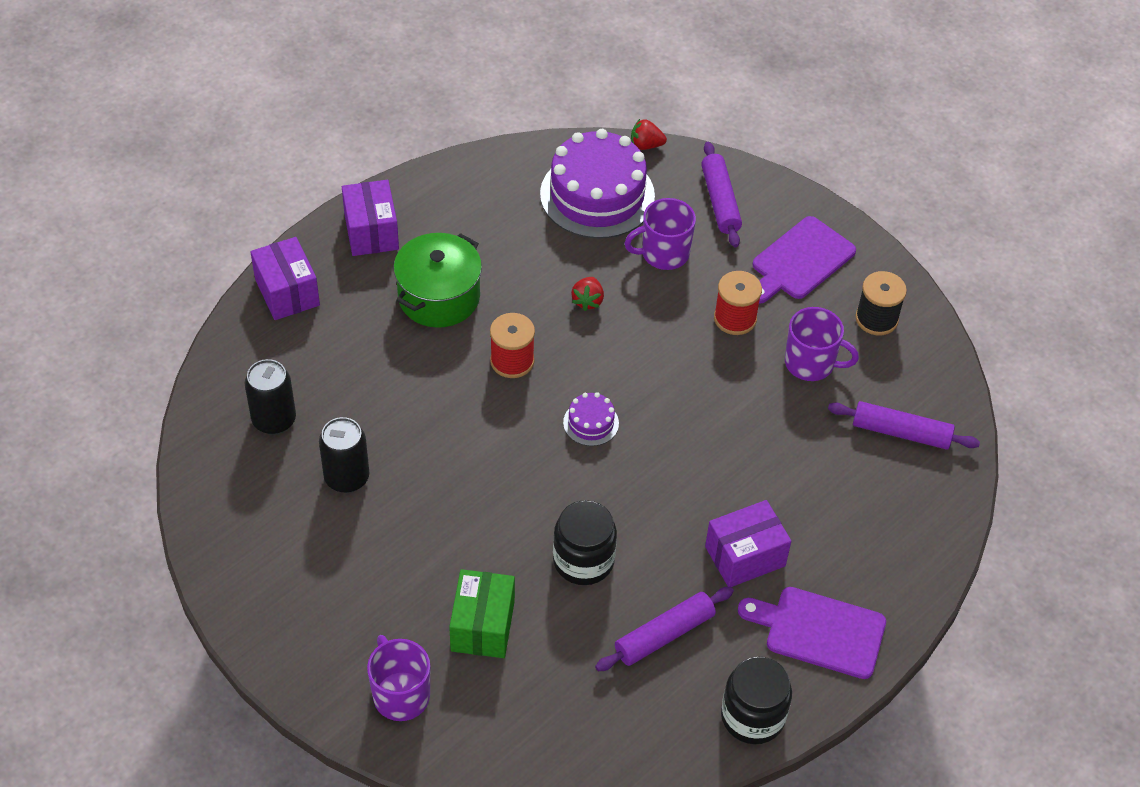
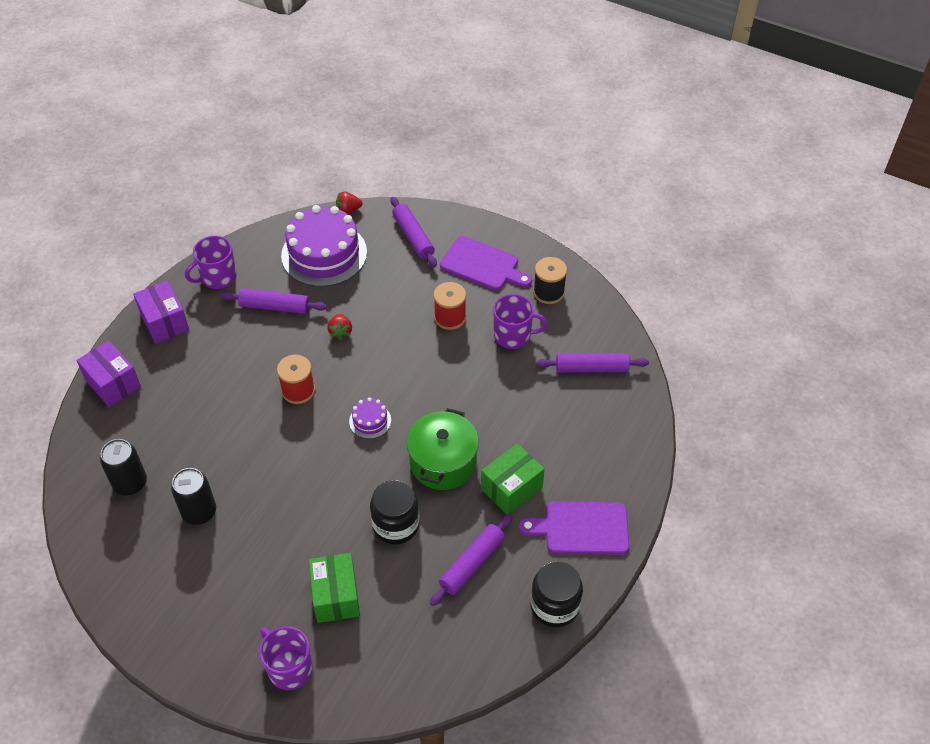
camera: 15 degrees left, 0 degrees up
(439, 297) = (229, 357): green pot -> green pot (443, 462)
(514, 247) = (275, 306): none -> purple rolling pin
(663, 253) = (385, 284): purple mug -> purple mug (217, 277)
(745, 556) = (511, 488): purple box -> green box
(800, 261) = (482, 265): purple cutting board -> purple cutting board turned 90 degrees counterclockwise

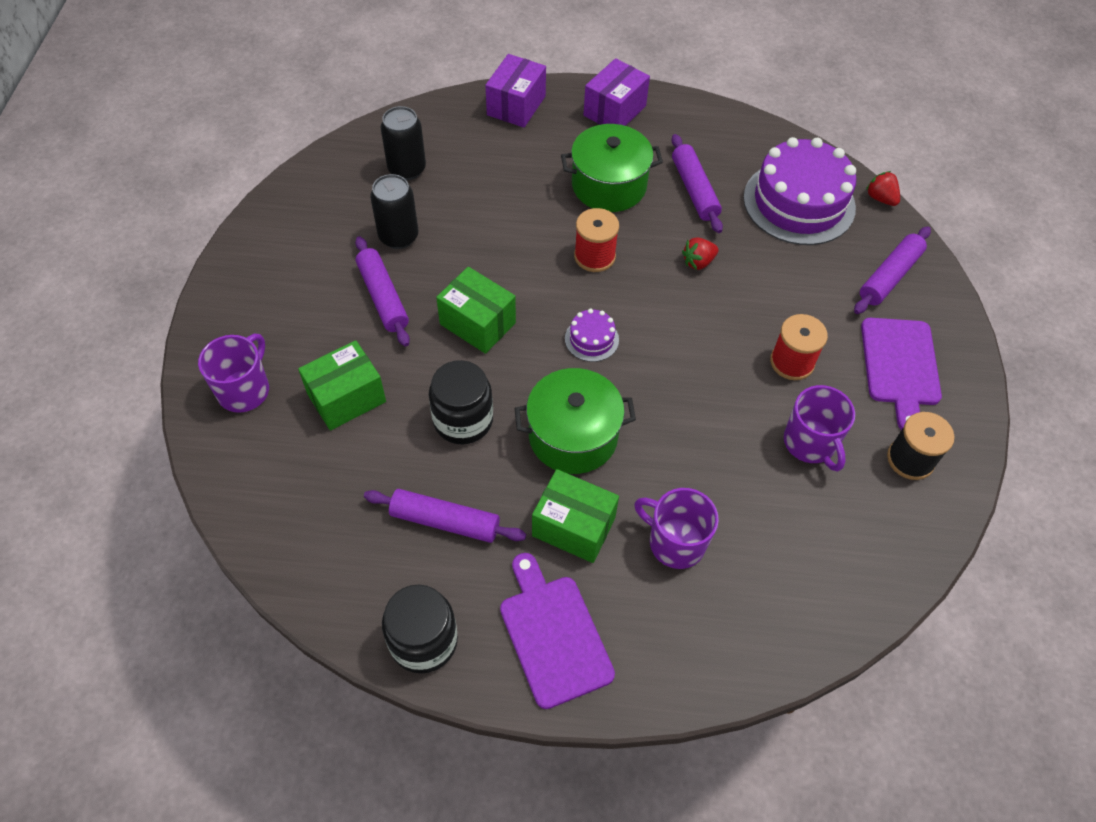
camera: 65 degrees right, 5 degrees up
(217, 277) = (700, 127): purple mug -> purple mug (675, 542)
(237, 355) = (609, 185): none -> green pot
(316, 486) = (477, 323): none -> green box
(591, 368) = (817, 558): purple rolling pin -> purple rolling pin (383, 297)

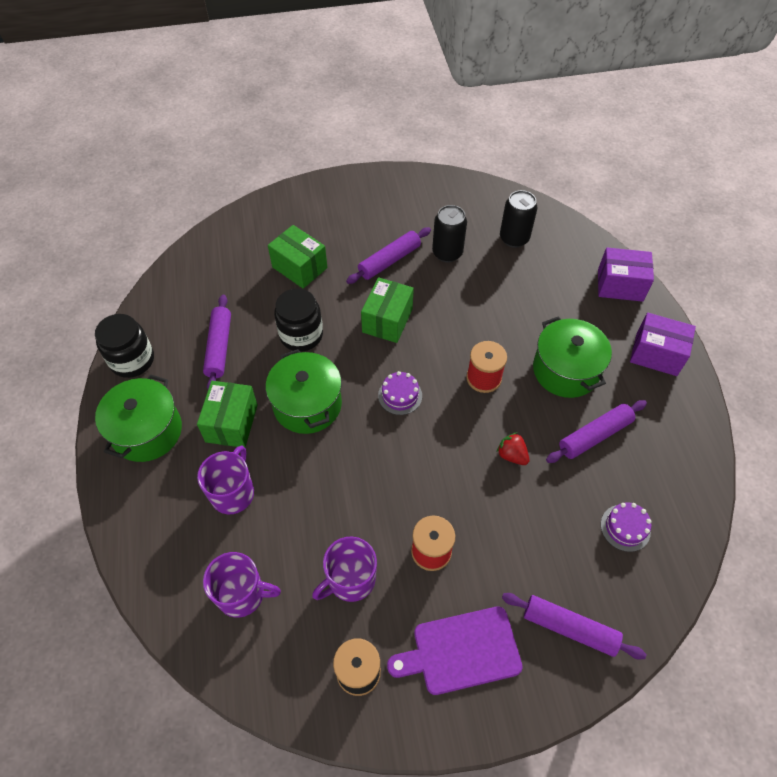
camera: 75 degrees right, 0 degrees up
(244, 390) = (290, 216): purple mug -> purple mug (242, 594)
(553, 634) = (147, 431): purple cutting board -> green pot
(799, 202) = (625, 528): purple cake -> purple cake, size x0.44
(880, 198) = (672, 606): red strawberry -> none

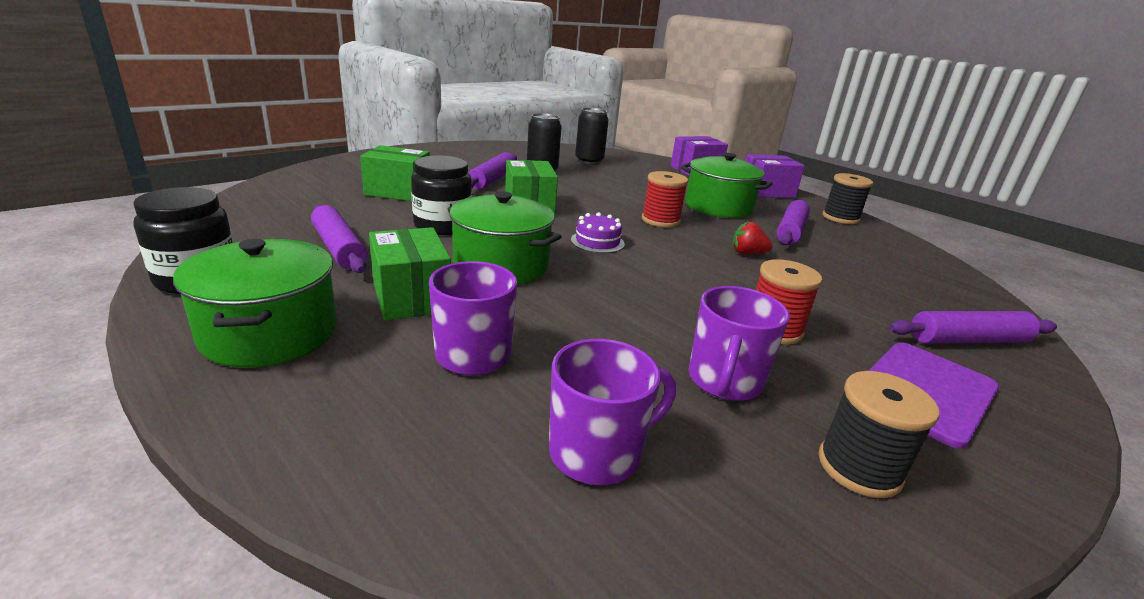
camera: 35 degrees left, 30 degrees down
(625, 528) = (893, 270): purple cake -> none
(682, 430) = (840, 218): none -> black spool

